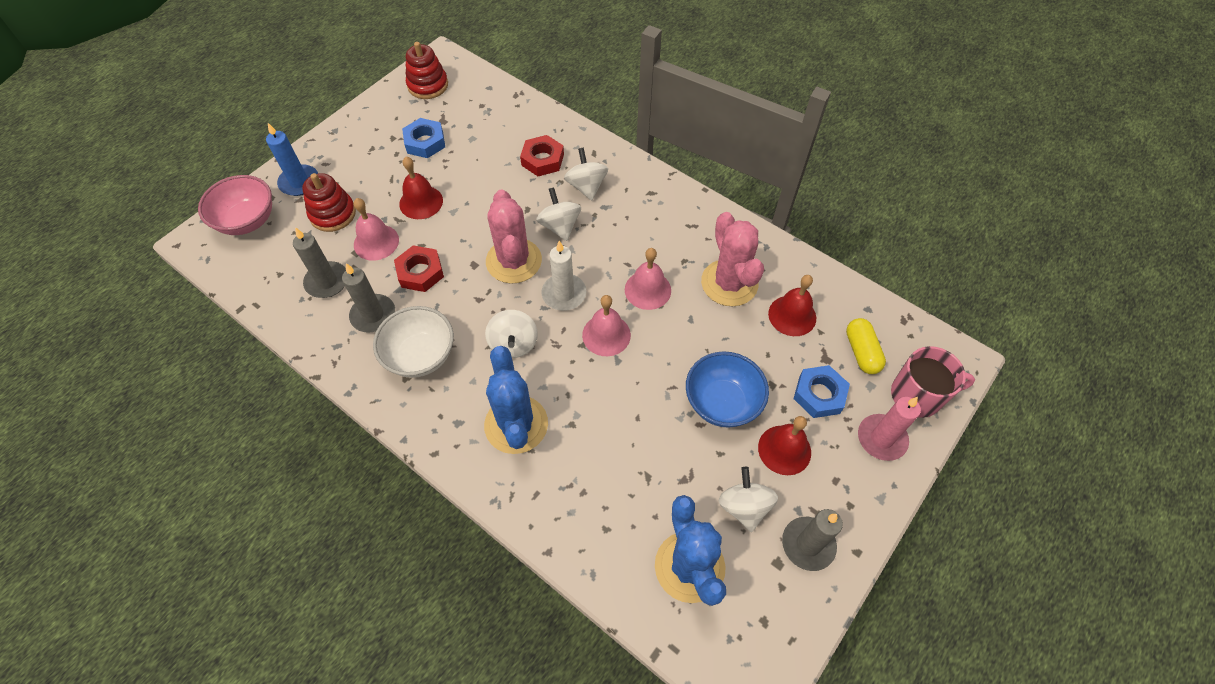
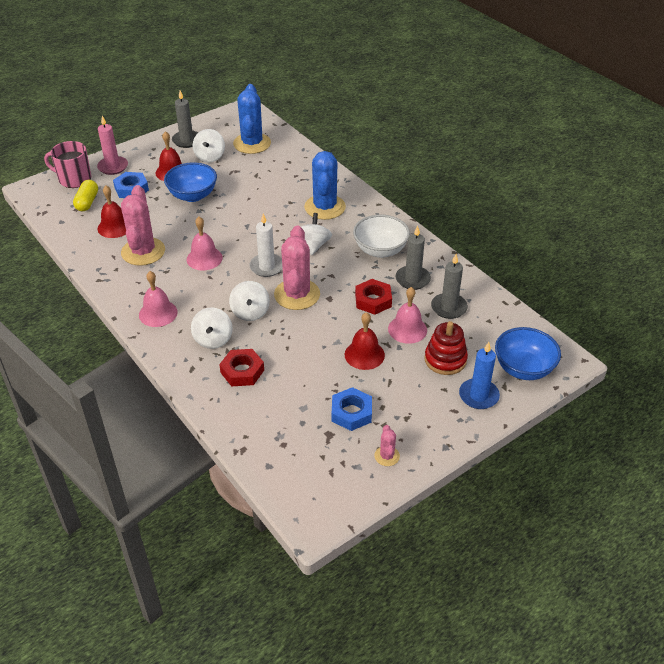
camera: 165 degrees left, 15 degrees down
(247, 221) = (523, 368): pink bowl -> blue bowl
(387, 113) = (387, 456): none -> pink cactus
(428, 85) = (337, 483): red stacking toy -> none
(606, 335) = (247, 239): pink bell -> pink bell (158, 313)

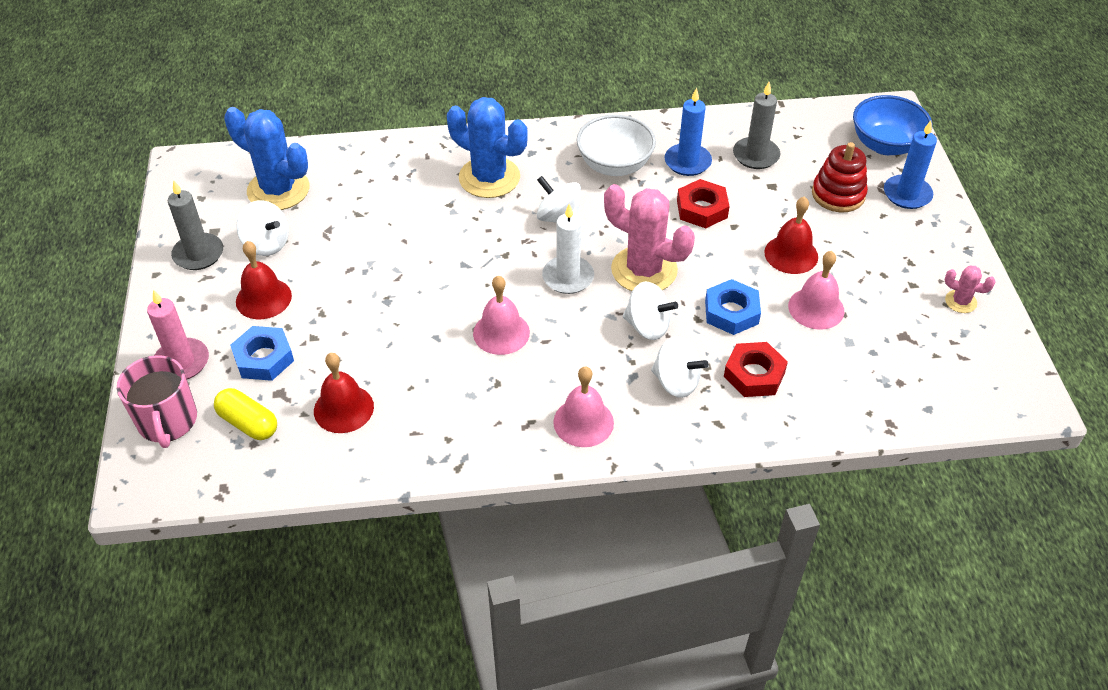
camera: 60 degrees left, 5 degrees up
(74, 179) = (167, 421): pink mug -> pink mug turned 60 degrees counterclockwise
(143, 252) = (432, 394): pink cactus -> none
(193, 195) = (345, 295): blue bowl -> none
(351, 413) = (880, 303): blue nut -> blue nut (731, 312)
(407, 329) = (770, 202): pink bell -> pink bell (816, 308)
(412, 279) = (687, 162): grey candle -> blue candle

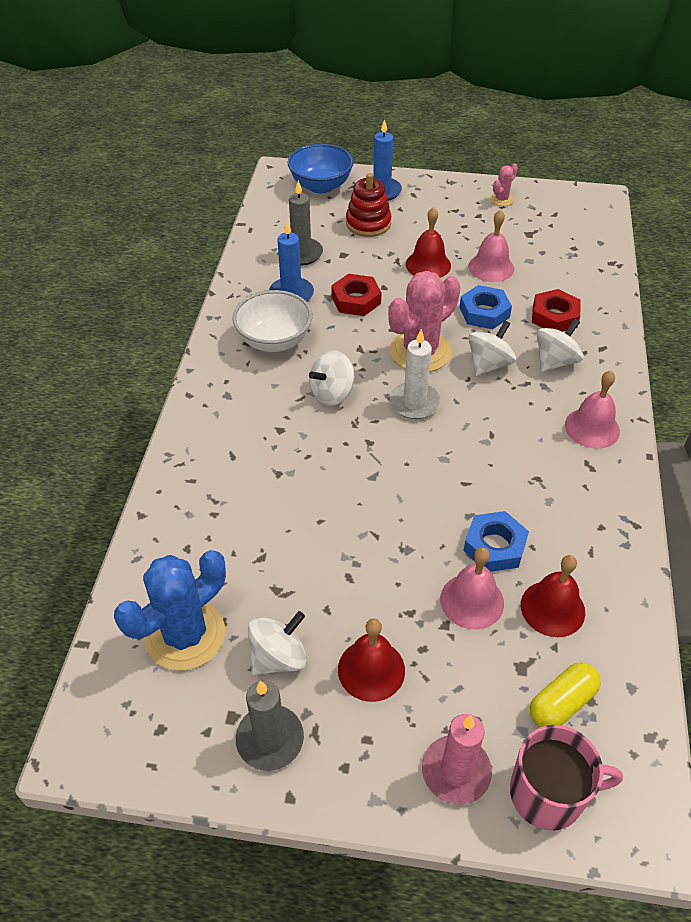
camera: 75 degrees left, 0 degrees up
(264, 358) = (467, 678): blue nut -> blue nut (494, 546)
(489, 177) = (251, 434): blue cactus -> none
(501, 332) = (474, 464): pink bell -> pink bell (472, 601)

